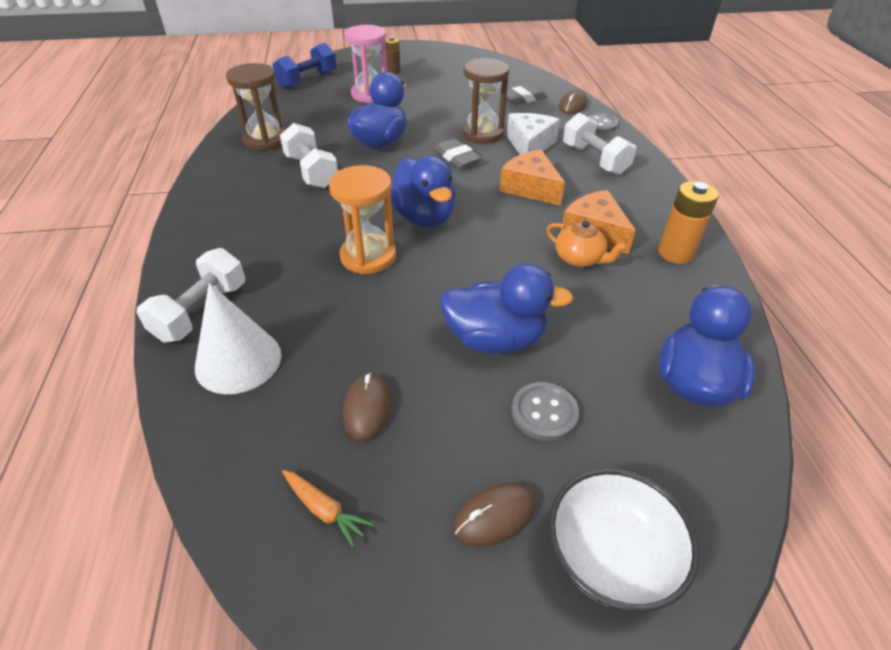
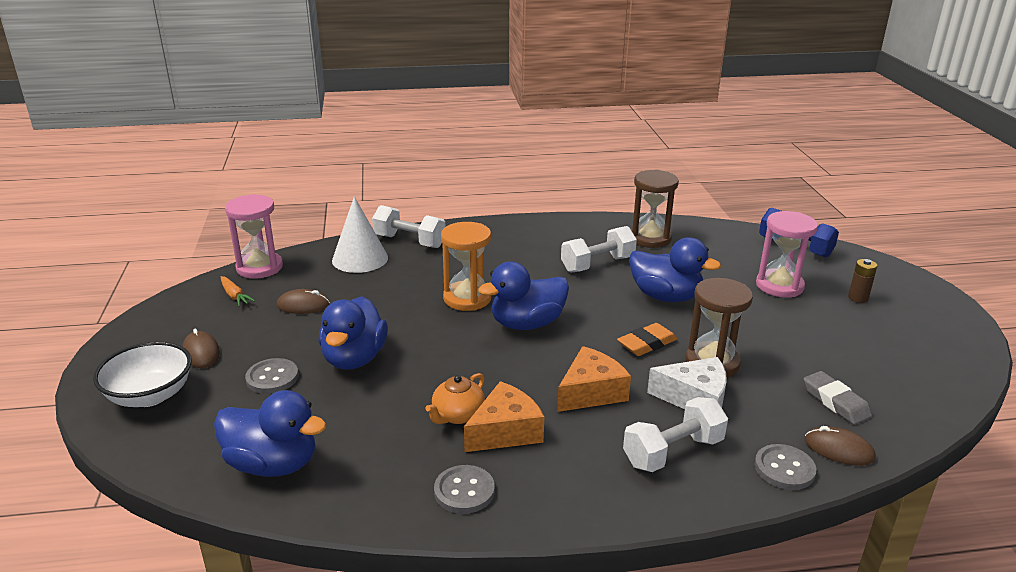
camera: 90 degrees right, 15 degrees down
(229, 493) = (259, 267): none -> pink hourglass
(325, 510) = (235, 296): orange carrot -> orange carrot turned 75 degrees counterclockwise
(457, 157) = (647, 344): grey eraser -> orange eraser
(675, 253) = (464, 491): orange battery -> grey button

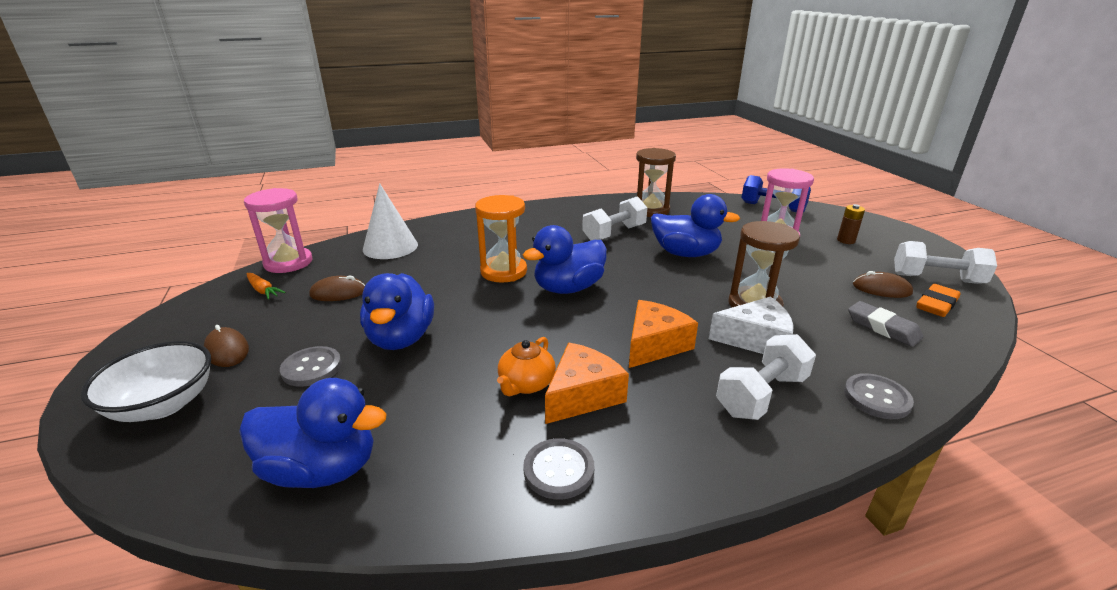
camera: 10 degrees left, 0 degrees up
(409, 241) = (436, 229): white dumbbell -> white dumbbell (936, 279)
(647, 344) = (687, 294): orange eraser -> orange eraser (936, 304)
(839, 449) = (914, 372): brown mouse -> brown mouse (881, 289)

